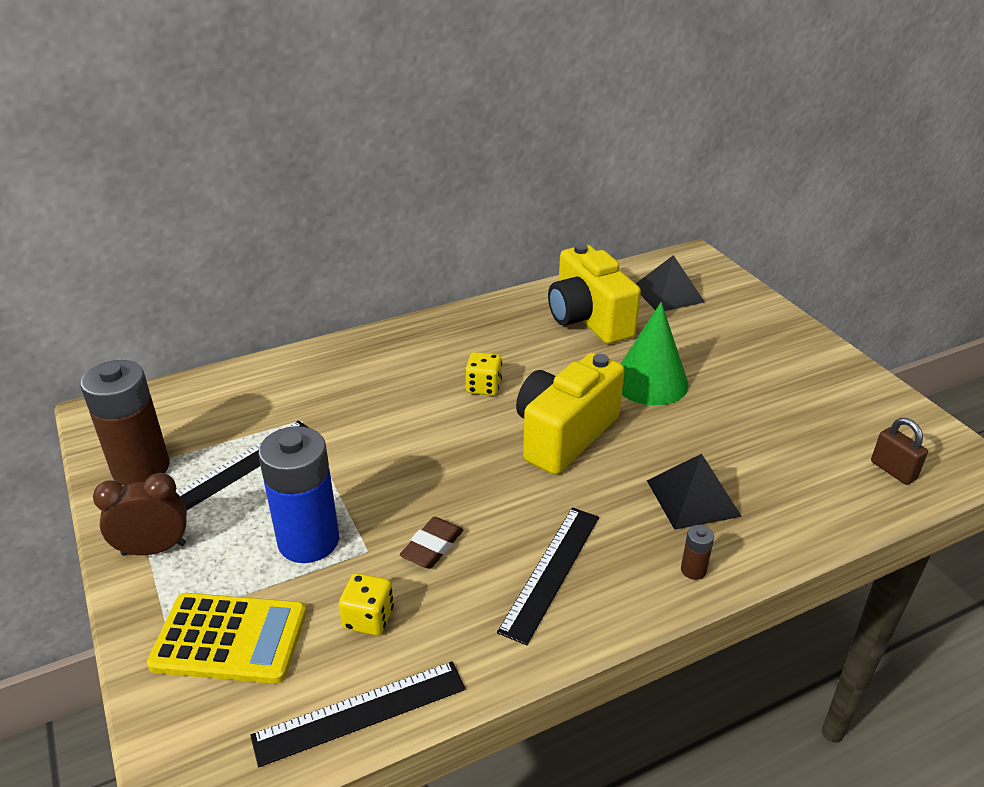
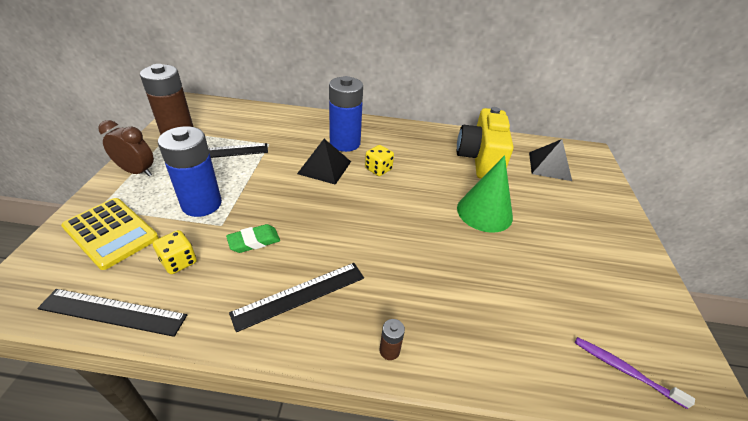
camera: 30 degrees right, 5 degrees up
(404, 372) = (345, 143): none -> blue battery
(432, 547) = (254, 241): brown eraser -> green eraser
(564, 435) = (396, 217): yellow camera -> none
(693, 498) = (439, 300): black pyramid -> black pyramid (324, 167)
(893, 470) = (624, 370): brown padlock -> purple toothbrush

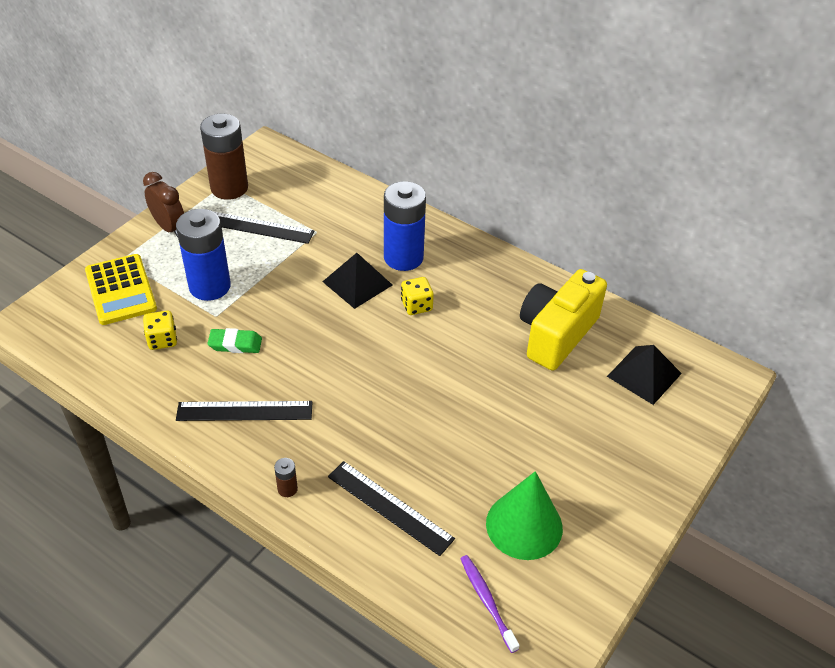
camera: 30 degrees right, 5 degrees up
(113, 312) = (95, 365): black ruler -> black ruler (389, 507)
(484, 212) = (496, 401): green cone -> green cone (524, 525)

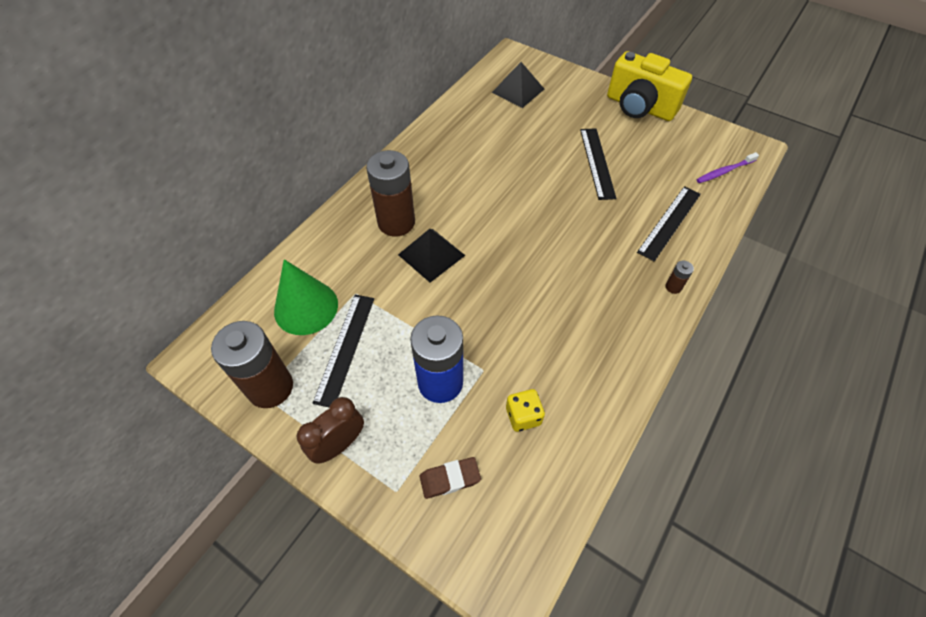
camera: 90 degrees left, 10 degrees up
(121, 290) = (450, 479): yellow calculator -> brown eraser
(235, 344) = (521, 346): green eraser -> none
(244, 411) = (601, 327): black ruler -> black ruler (597, 163)
(403, 257) = (396, 222): blue battery -> brown battery
(416, 305) = (458, 212): yellow dice -> none
(524, 525) = (661, 153): green cone -> green cone (306, 307)
(556, 334) = (484, 130): yellow camera -> yellow camera (639, 107)

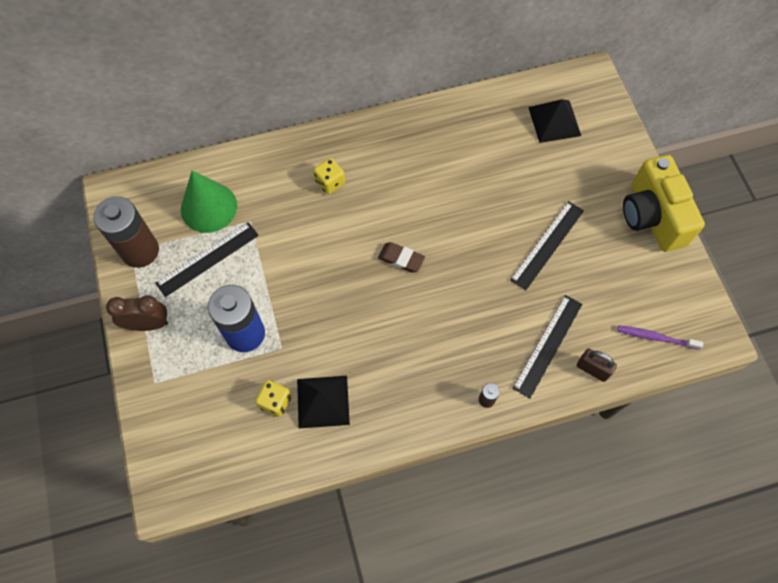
camera: 40 degrees right, 10 degrees up
(396, 222) = (330, 182): brown battery -> yellow dice
(431, 255) = (330, 230): black pyramid -> black pyramid (323, 401)
(450, 479) = (192, 402): brown eraser -> brown eraser (401, 259)
(669, 222) = (548, 345): black ruler -> black ruler turned 45 degrees counterclockwise
(713, 217) = (592, 369): none -> brown padlock

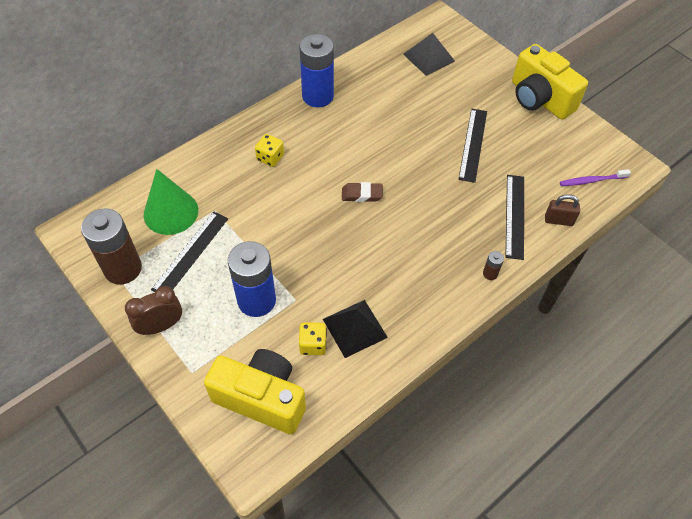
camera: 25 degrees left, 10 degrees down
(204, 435) = (261, 398): none -> yellow camera
(412, 127) = (317, 96): none -> blue battery

